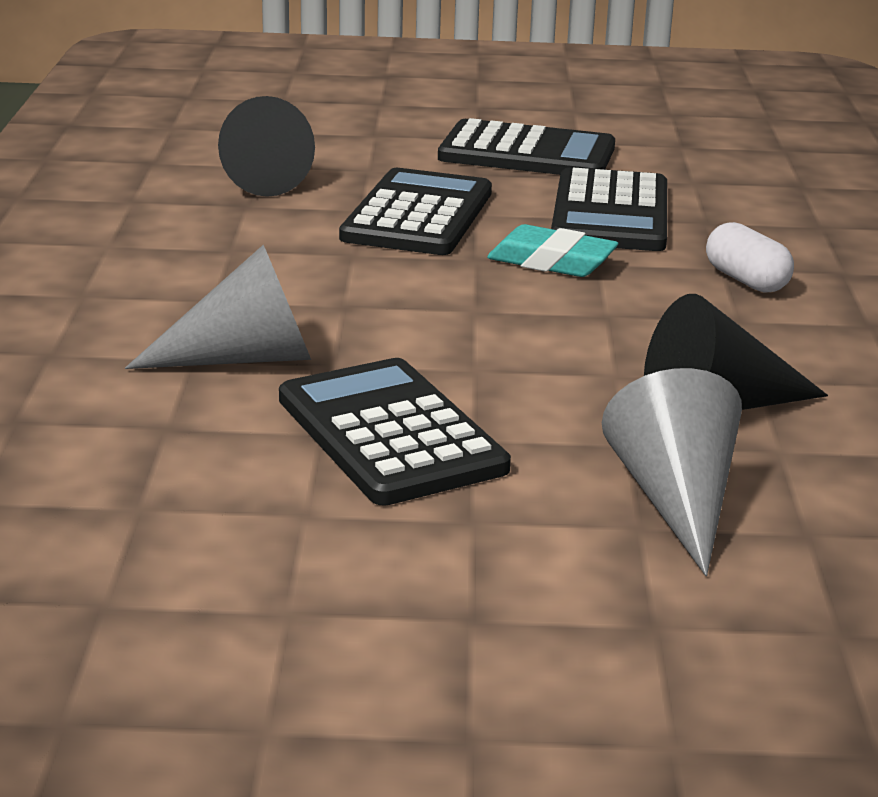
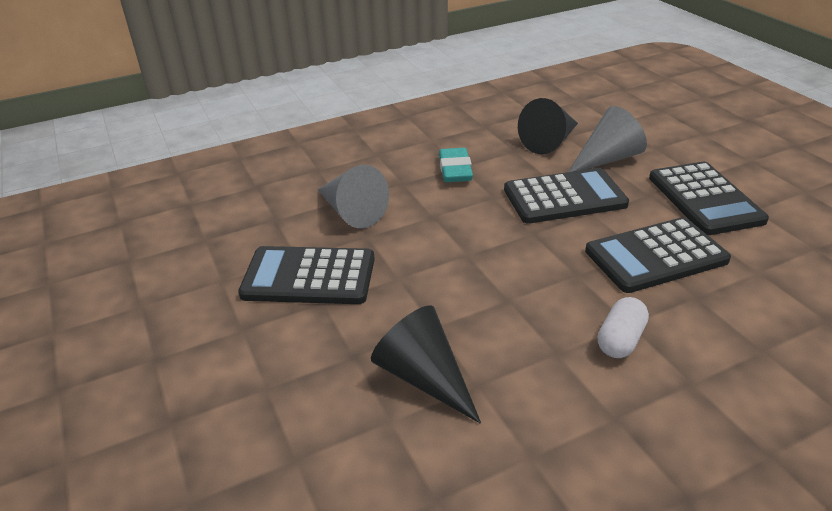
camera: 65 degrees right, 10 degrees up
(391, 433) = (309, 276): black calculator -> black calculator turned 120 degrees counterclockwise
(551, 262) = (557, 258): turquoise eraser -> turquoise eraser (455, 170)
(675, 500) = (301, 393): grey cone -> grey cone (606, 159)

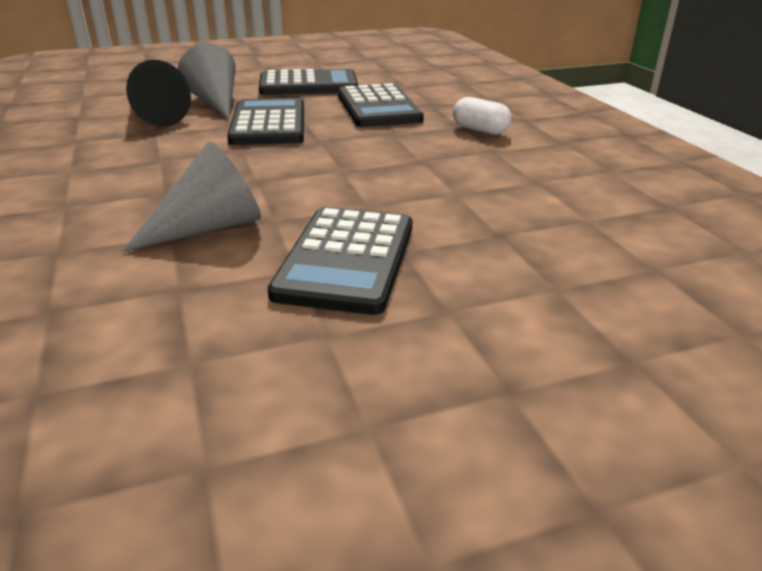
camera: 85 degrees left, 5 degrees down
(424, 377) = (529, 201): black cone -> none
(455, 170) = (165, 162): turquoise eraser -> none

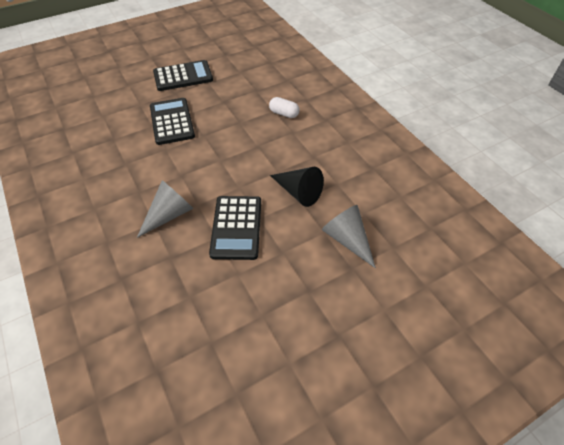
camera: 10 degrees left, 20 degrees up
(155, 117) = (107, 123): black cone -> black cone (298, 192)
(215, 102) = (135, 103): grey cone -> grey cone (347, 239)
(378, 107) = (227, 97): black calculator -> none

